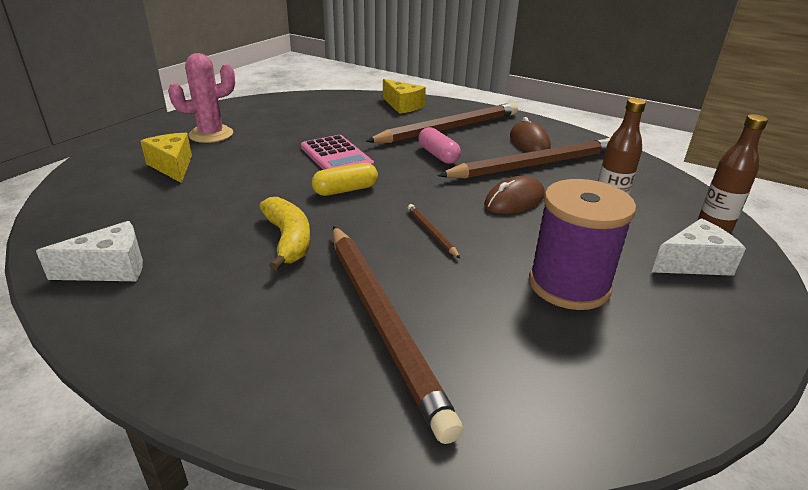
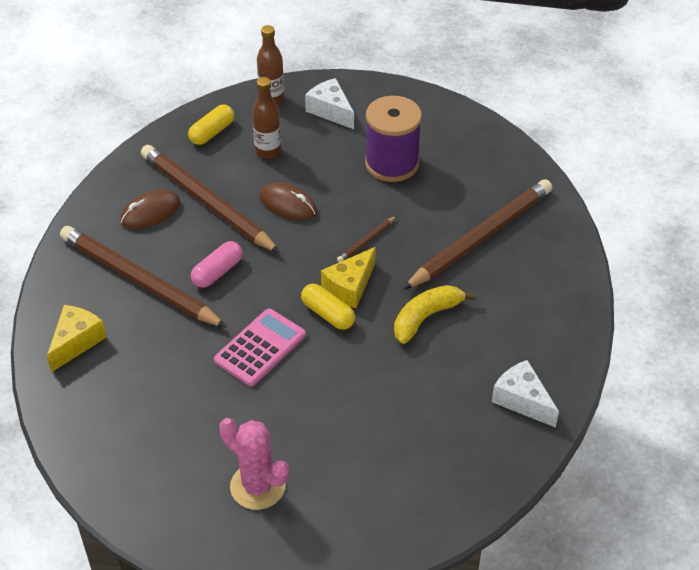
camera: 110 degrees left, 15 degrees up
(172, 166) = (352, 470): yellow cheese -> yellow cheese (350, 287)
(646, 183) = (212, 132): none -> yellow capsule

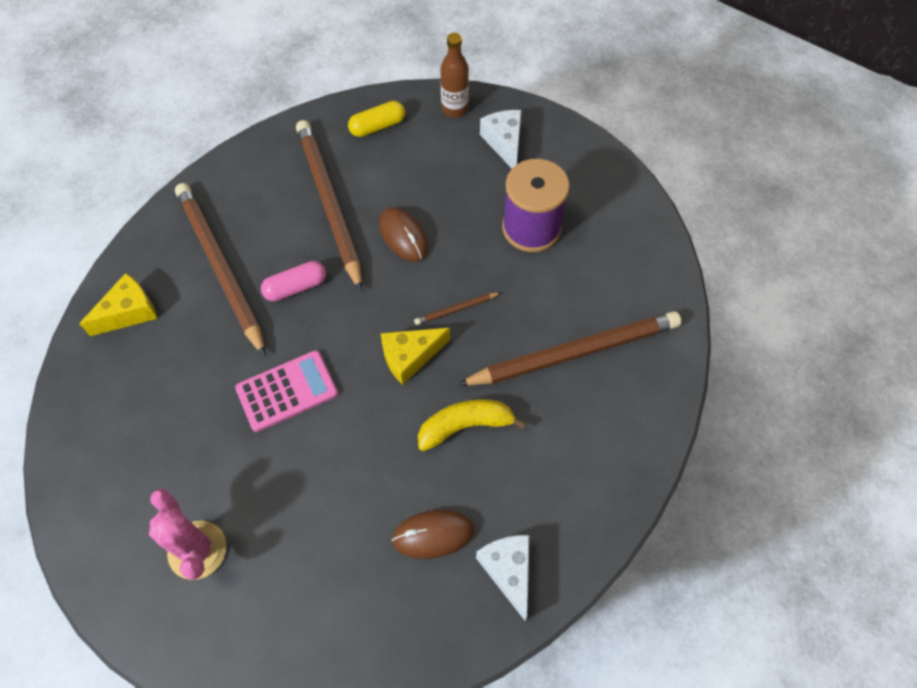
camera: 25 degrees right, 15 degrees up
(150, 212) = (272, 195): brown mouse -> brown mouse (433, 535)
(268, 151) = (418, 168): brown bottle -> none
(328, 314) = (371, 380): yellow capsule -> none

